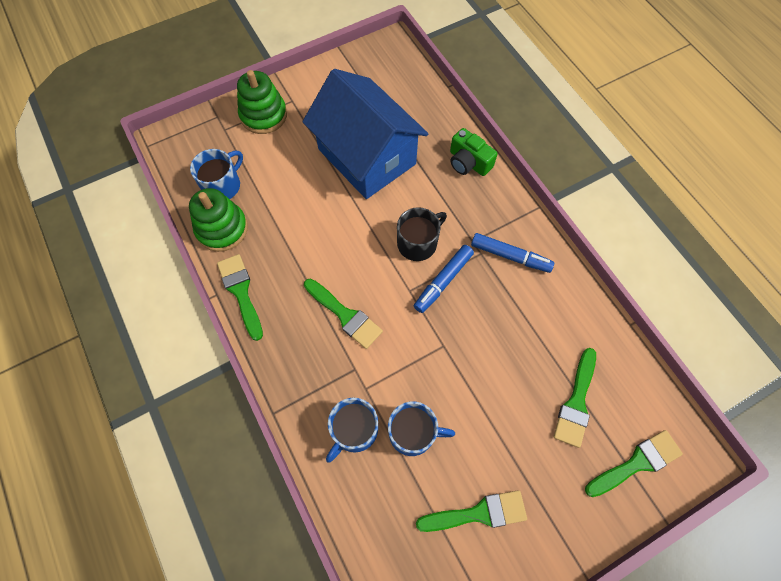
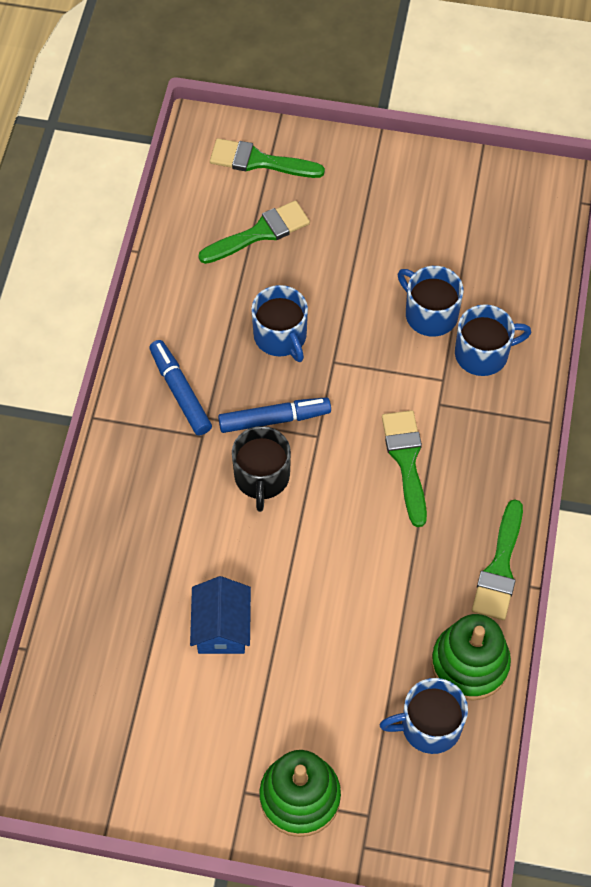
camera: 140 degrees left, 5 degrees down
(367, 156) = (222, 627): blue house -> blue house, size x0.46
(418, 243) = (262, 477): black mug -> black mug turned 90 degrees counterclockwise
(468, 162) = (112, 526): green camera -> none
(478, 513) = (427, 222): green brush -> none
(490, 337) = (281, 336): none -> blue mug

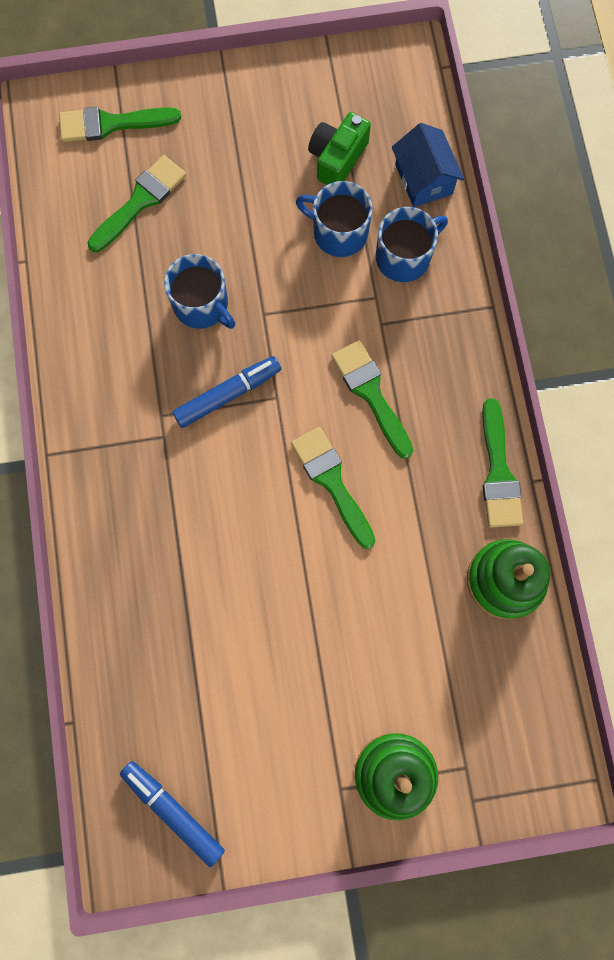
camera: 20 degrees left, 15 degrees up
(180, 392) = (124, 398): blue marker -> blue marker (173, 811)
(222, 627) = (256, 629): blue house -> blue house (423, 179)
(262, 477) = (238, 460): black mug -> none
(340, 524) = (332, 481): none -> green brush
(429, 725) = (489, 656): blue mug -> none
(453, 251) = (337, 158): none -> green camera

